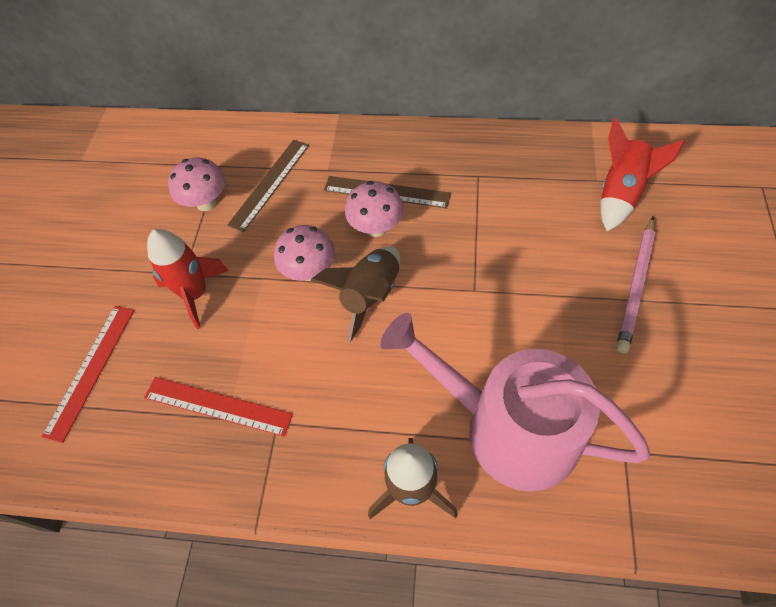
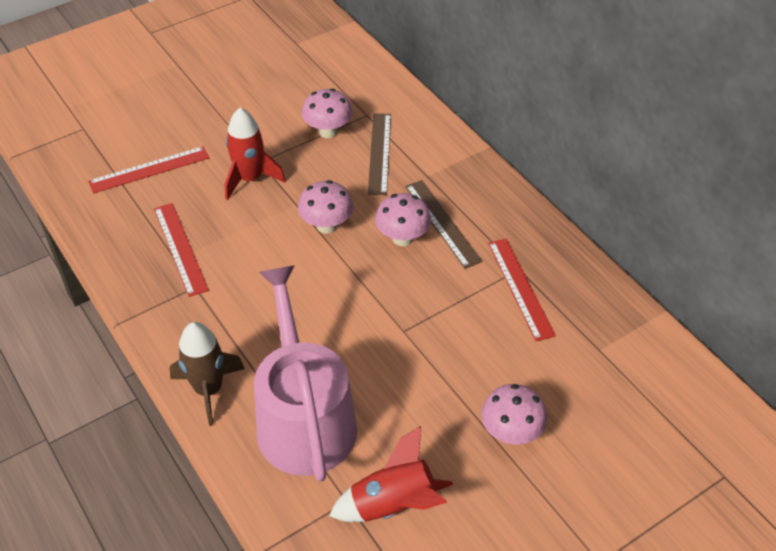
camera: 45 degrees right, 10 degrees down
(270, 184) = (379, 153): brown ruler -> brown ruler turned 75 degrees counterclockwise
(370, 296) = (339, 273): brown rocket -> none
(498, 187) = (520, 288): none -> red ruler
(620, 194) = (601, 374): red rocket -> red rocket (393, 504)
(636, 285) = (511, 433): pink pencil -> pink mushroom

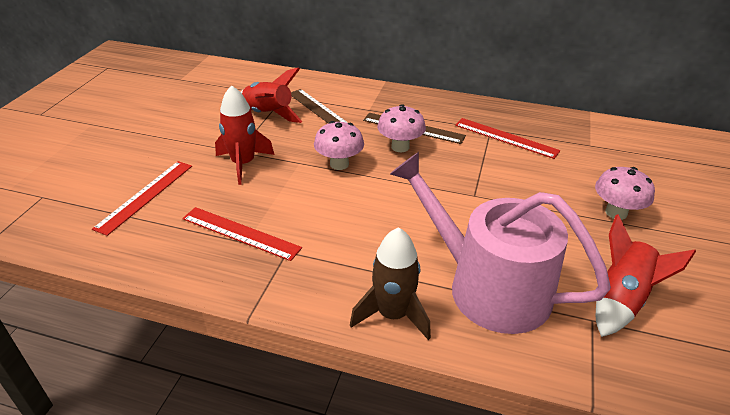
camera: 40 degrees left, 10 degrees down
(328, 131) = (268, 114): pink mushroom -> red rocket

